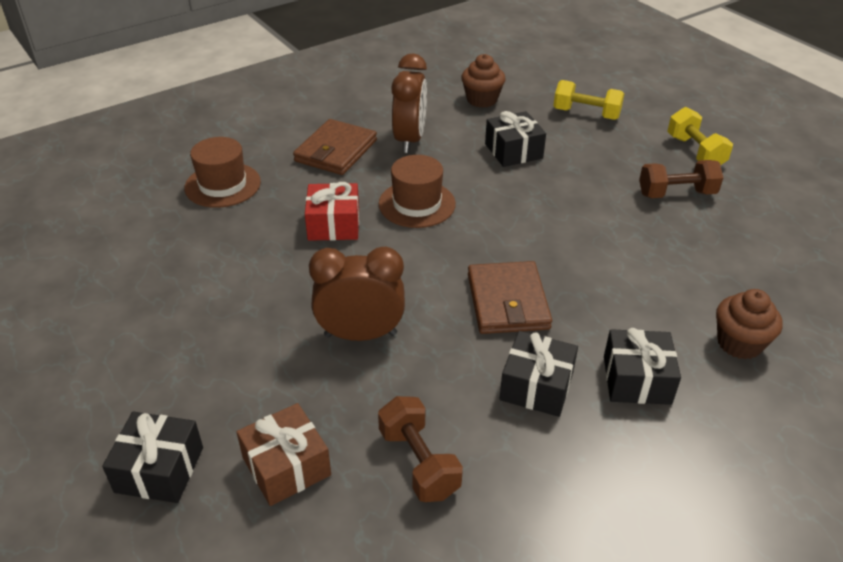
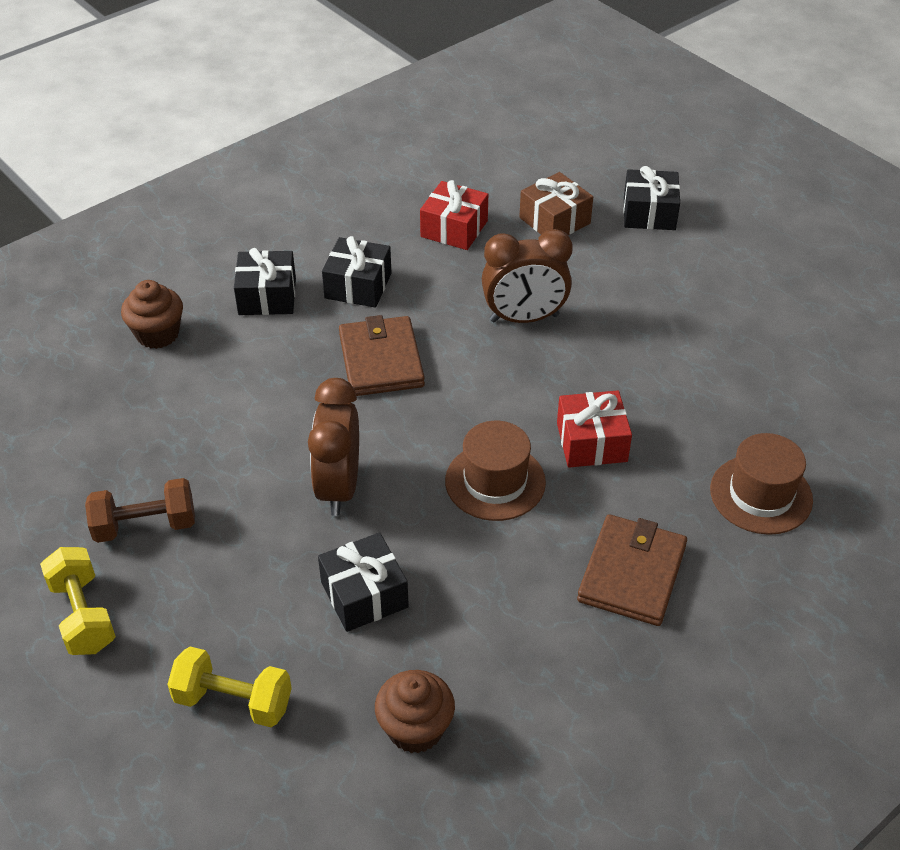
camera: 175 degrees right, 5 degrees up
(410, 140) = (526, 607): brown clock -> brown clock (339, 487)
(419, 463) = (454, 229): brown dumbbell -> red gift

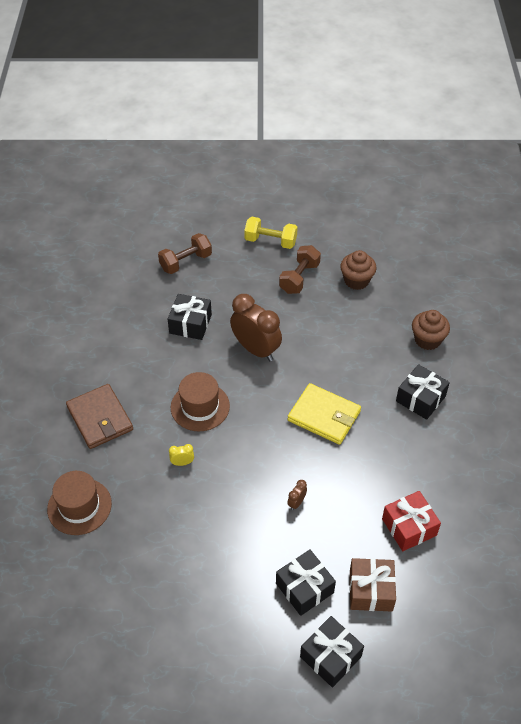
camera: 130 degrees right, 5 degrees up
(233, 701) = (186, 262): yellow dumbbell -> brown dumbbell
(358, 286) = (395, 444): black gift -> black gift (304, 588)
(381, 360) = (324, 416): brown wallet -> yellow wallet
(415, 729) = (117, 303): brown cupcake -> brown cupcake (356, 280)
(524, 318) = (296, 503): brown clock -> brown clock, size x0.41
(591, 442) = (182, 463): red gift -> yellow clock

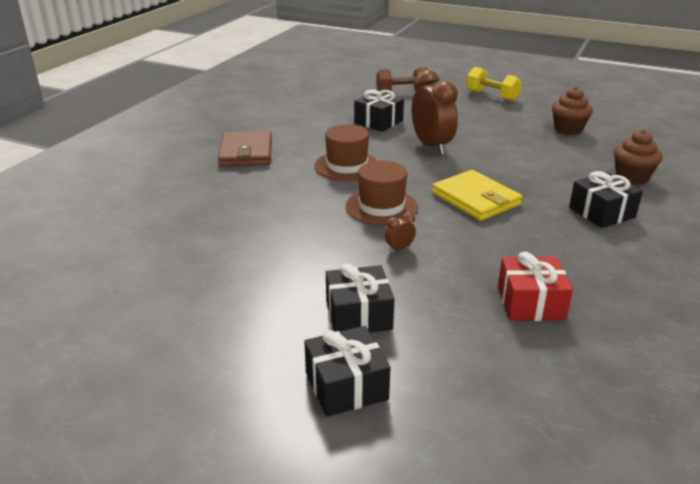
camera: 25 degrees right, 20 degrees down
(79, 506) = (174, 196): brown hat -> brown hat (381, 207)
(182, 463) = (298, 194): yellow clock -> none
(299, 278) = (507, 118): brown dumbbell -> none
(370, 590) = (443, 342): brown gift -> none

